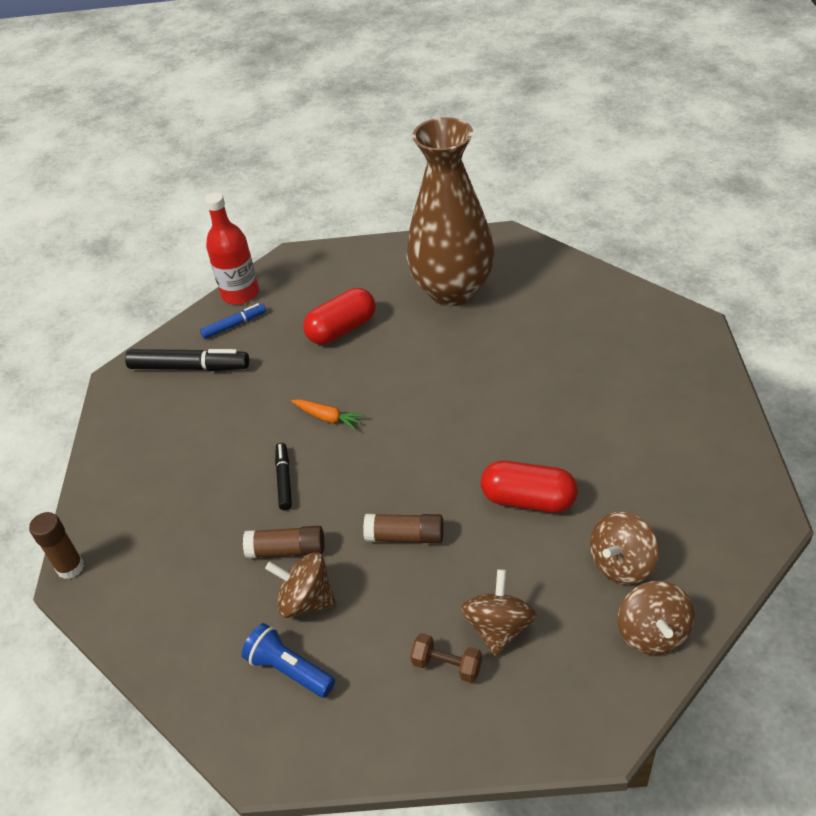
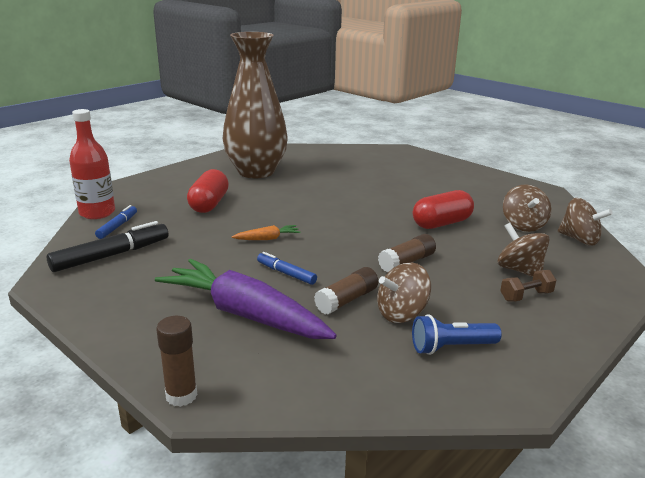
camera: 50 degrees left, 20 degrees down
(196, 511) = (245, 314): none -> purple carrot
(284, 480) = (286, 273): black marker -> blue marker

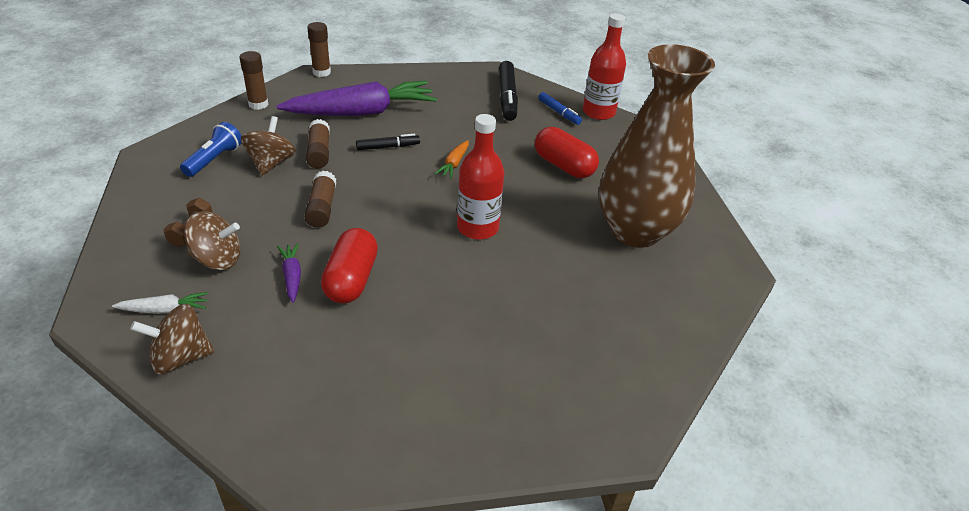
camera: 125 degrees right, 15 degrees up
(286, 273) = (388, 147): blue marker -> black marker
(325, 392) = (258, 104): none -> brown glue stick
(329, 208) = (477, 228): none -> red bottle
(476, 240) = (292, 276): none -> purple carrot
(523, 225) = (264, 341): brown spinning top -> none
(577, 262) = (164, 309): none -> white carrot

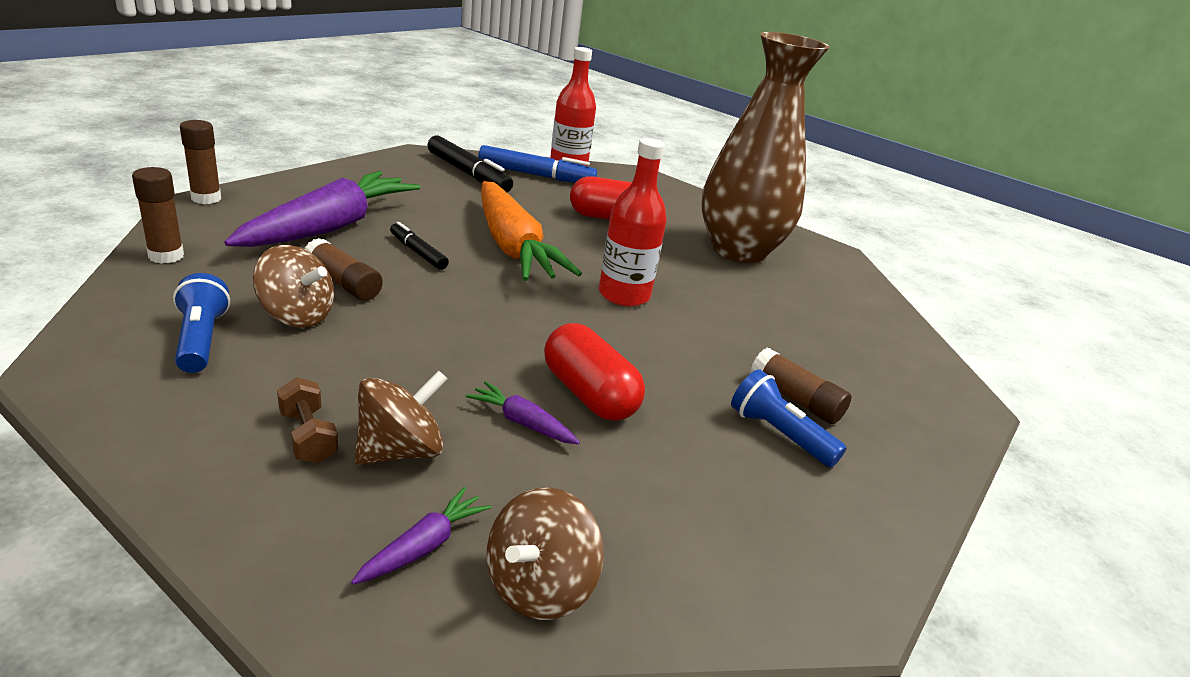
camera: 45 degrees left, 10 degrees down
(164, 309) = (424, 546): white carrot -> purple carrot
(271, 163) = (296, 315): brown spinning top -> brown spinning top turned 150 degrees clockwise
(321, 208) = (441, 338): brown glue stick -> brown glue stick (795, 399)
(388, 147) = (418, 252): black marker -> black marker turned 75 degrees counterclockwise
(427, 367) = (779, 434): none -> blue flashlight
(454, 164) = (512, 247): orange carrot -> orange carrot, size x2.45
(559, 112) = (536, 175): blue marker -> blue marker, size x1.74

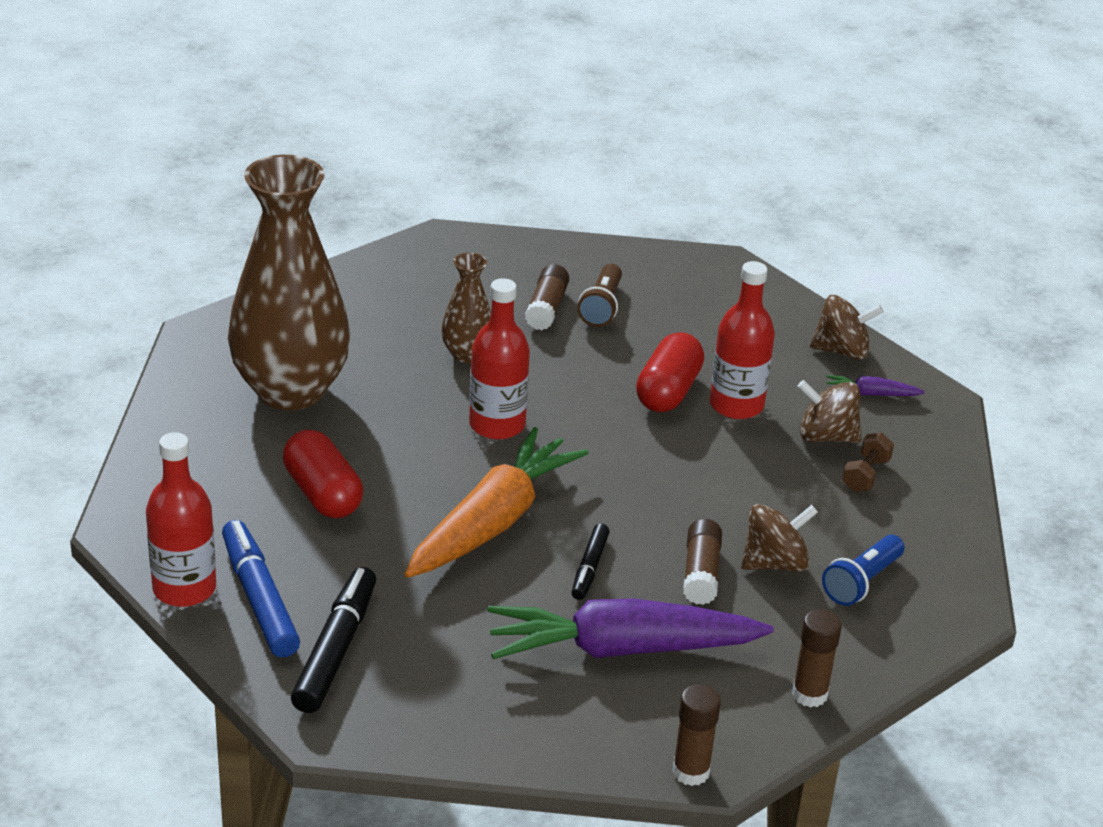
camera: 120 degrees left, 5 degrees up
(296, 315) = (774, 563): brown spinning top -> brown spinning top turned 75 degrees clockwise
(522, 422) = (736, 405): purple carrot -> red bottle
(738, 326) = (467, 354): none -> brown vase
(779, 434) = (602, 307): blue flashlight -> brown flashlight

